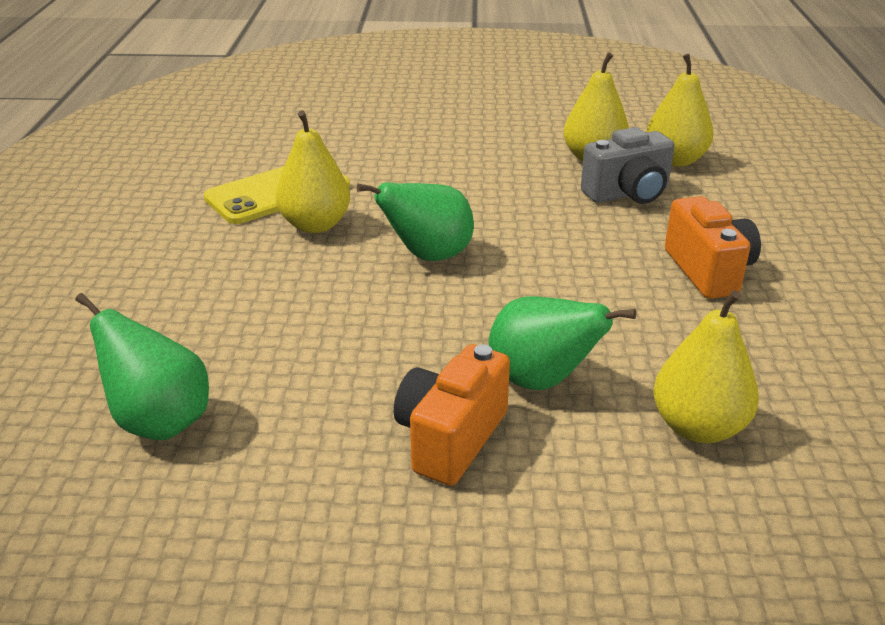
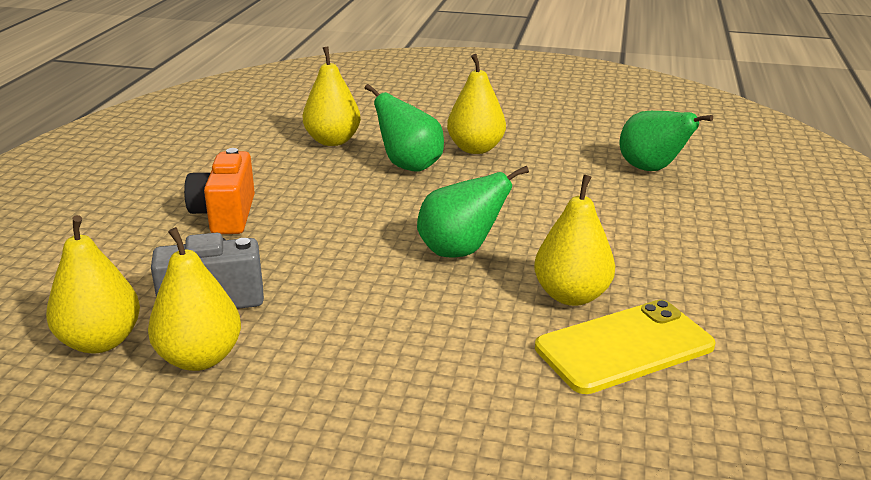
camera: 170 degrees left, 5 degrees down
(450, 438) = (475, 149): orange camera -> yellow pear

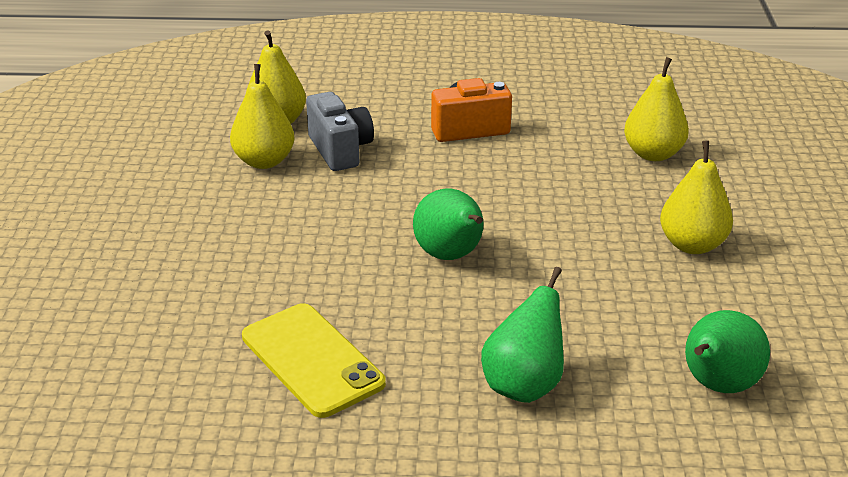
camera: 80 degrees right, 5 degrees up
(409, 166) = (620, 207): green pear -> green pear (524, 385)
(571, 295) = (390, 326): yellow pear -> none

